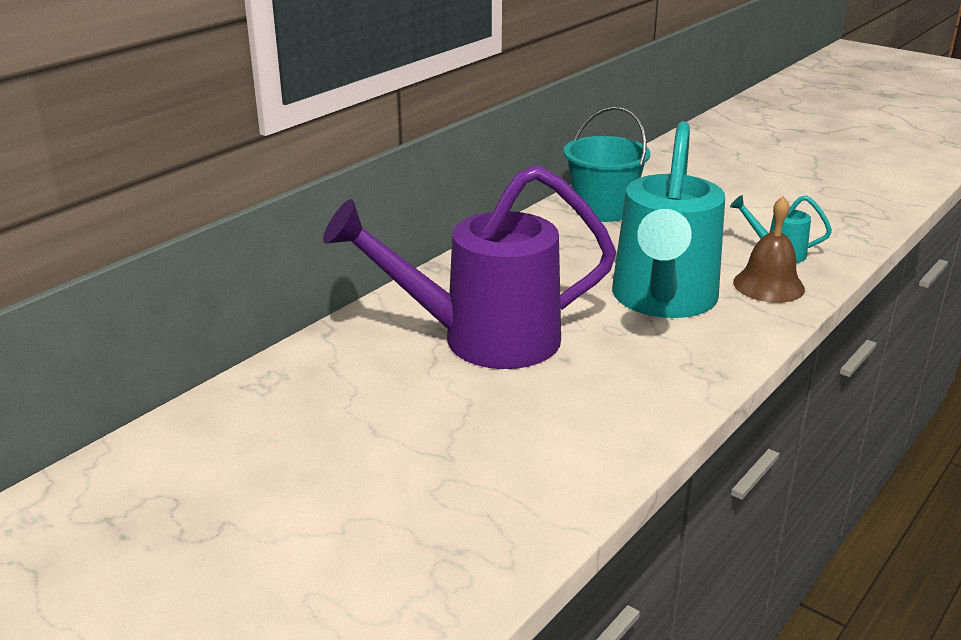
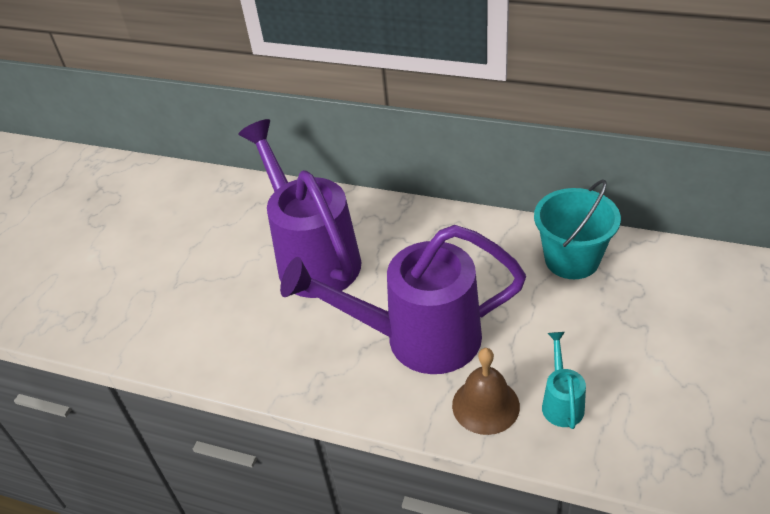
camera: 75 degrees right, 15 degrees up
(663, 301) = (418, 338): turquoise watering can -> purple watering can

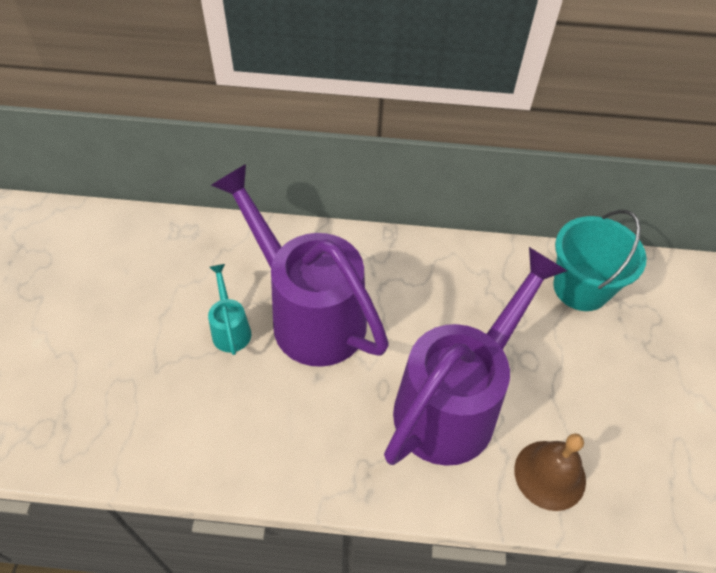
camera: 20 degrees left, 10 degrees up
(418, 338) = (455, 403): purple watering can -> purple watering can turned 150 degrees clockwise
(561, 402) = (623, 459): turquoise watering can -> turquoise watering can (230, 329)

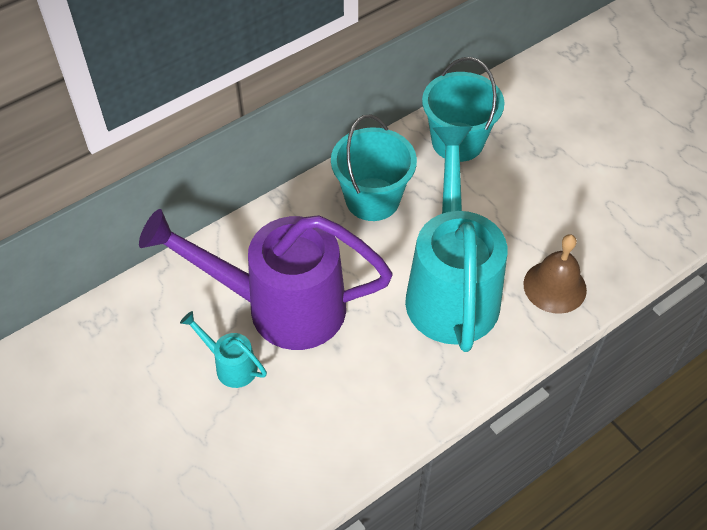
camera: 40 degrees left, 0 degrees up
(455, 403) = (451, 288): purple watering can -> turquoise watering can
(461, 284) = (372, 199): none -> turquoise bucket

